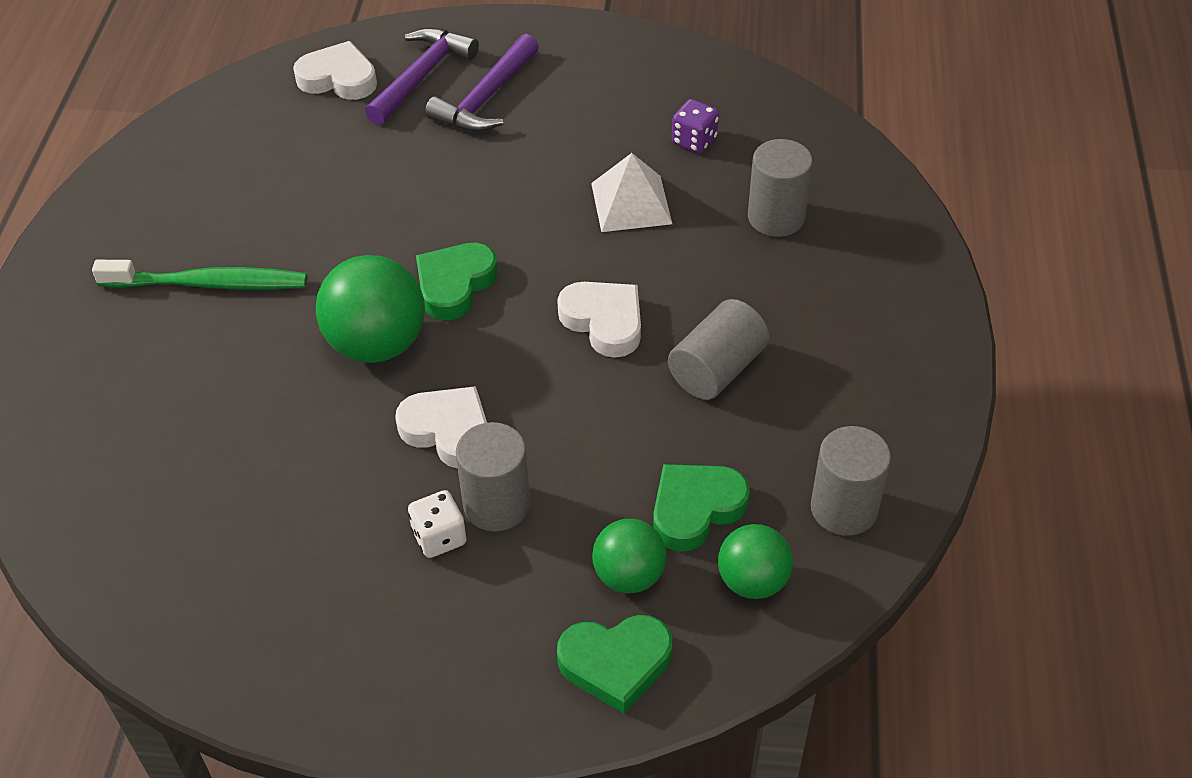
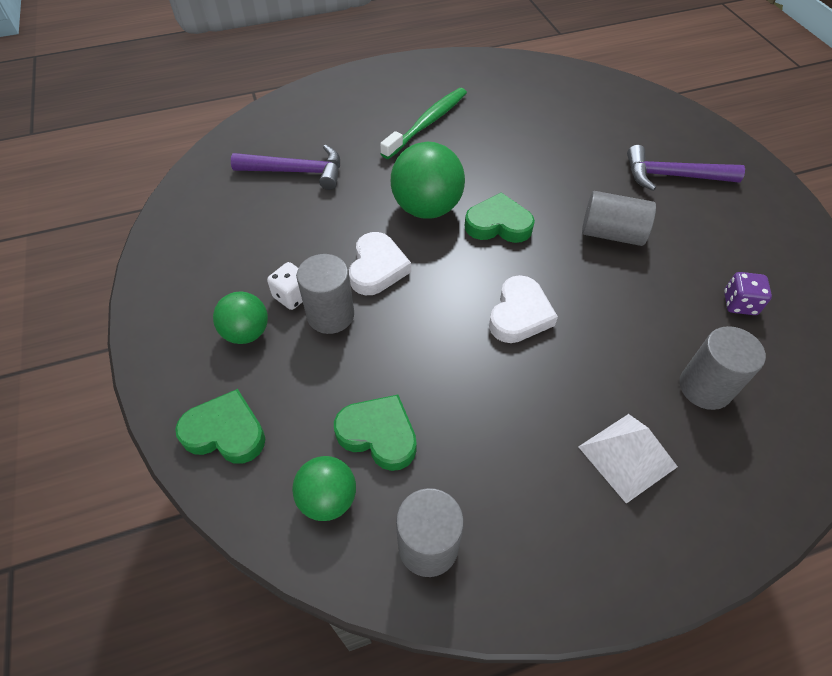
camera: 65 degrees right, 5 degrees up
(208, 284) = (427, 123): green toothbrush -> green toothbrush turned 120 degrees counterclockwise
(338, 78) = (626, 107): white heart -> none
(422, 76) = (663, 140): purple hammer -> purple hammer (297, 171)
(616, 664) = (225, 432): green heart -> green heart turned 135 degrees clockwise
(629, 575) = (302, 413): green ball -> green ball (246, 332)
(631, 203) = (643, 289): white pyramid -> white pyramid (627, 456)
(717, 369) = (519, 401): grey cylinder -> grey cylinder (612, 233)

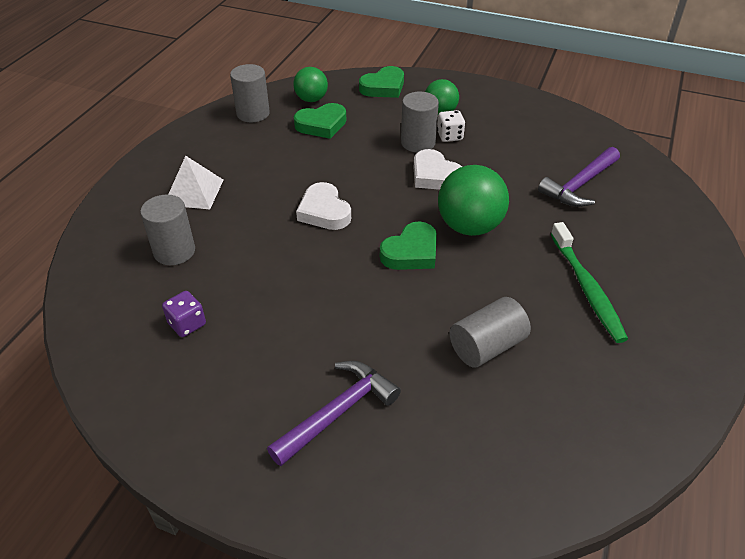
camera: 130 degrees right, 10 degrees down
(612, 233) = (329, 308): grey cylinder -> grey cylinder (487, 346)

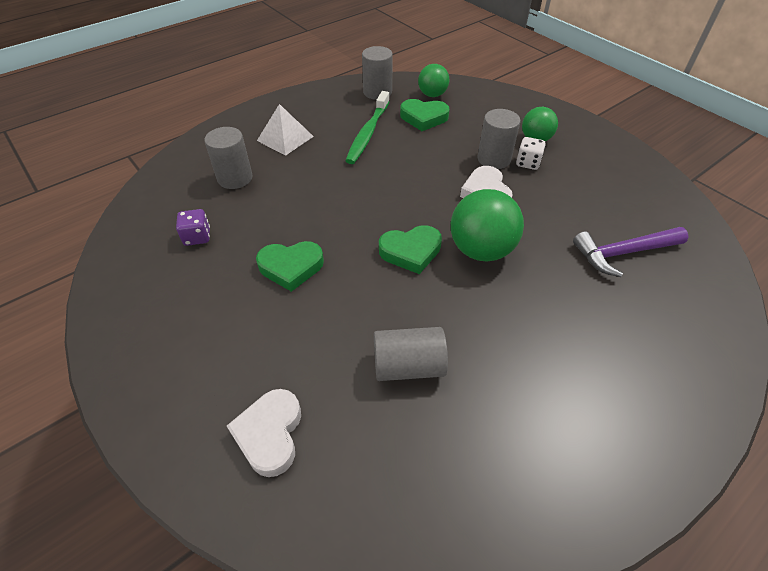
camera: 30 degrees right, 5 degrees up
(324, 211) = (367, 189): white heart -> white heart (270, 434)
(338, 411) = (242, 360): purple hammer -> none
(383, 87) = (501, 102): green heart -> green heart (291, 267)
(587, 288) = (550, 356): green toothbrush -> green toothbrush (368, 133)

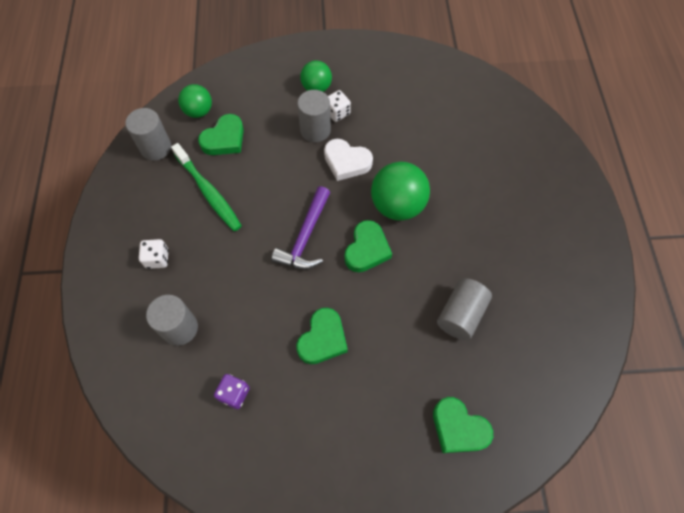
camera: 55 degrees left, 15 degrees up
(270, 434) = (458, 428): white heart -> green heart
(285, 138) = (157, 259): white pyramid -> white dice
(623, 253) = (458, 130): purple hammer -> purple hammer (305, 237)

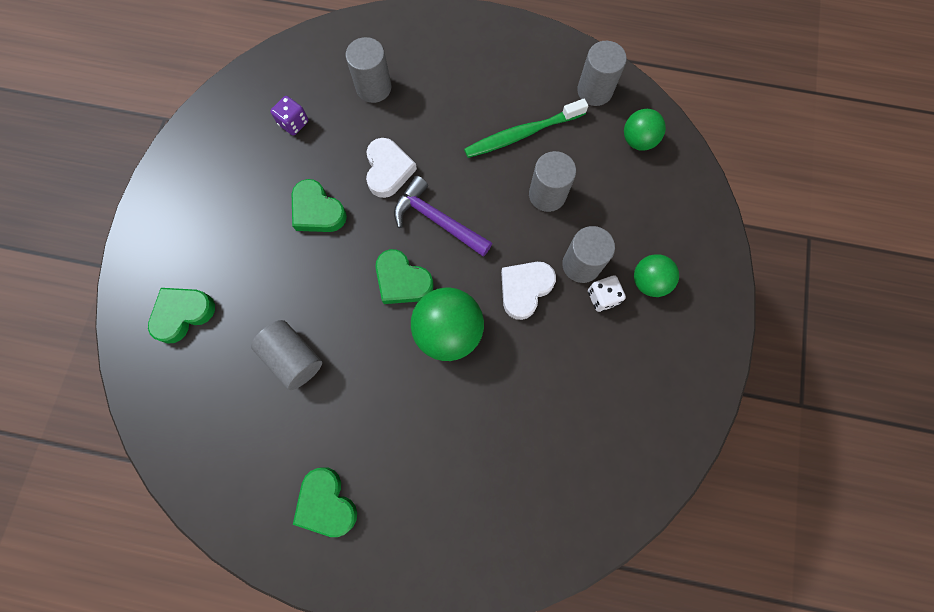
camera: 105 degrees right, 10 degrees up
(157, 259) = (454, 77): white dice -> none
(224, 139) = (591, 161): green heart -> green heart (326, 503)
(262, 163) = (547, 195): none -> grey cylinder
(267, 289) = (388, 170): none -> white heart

